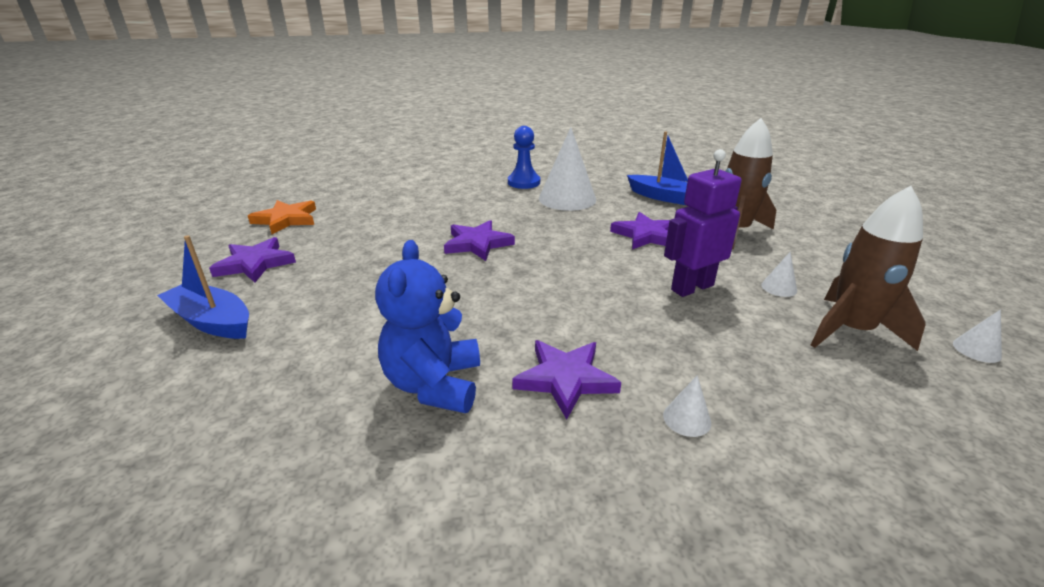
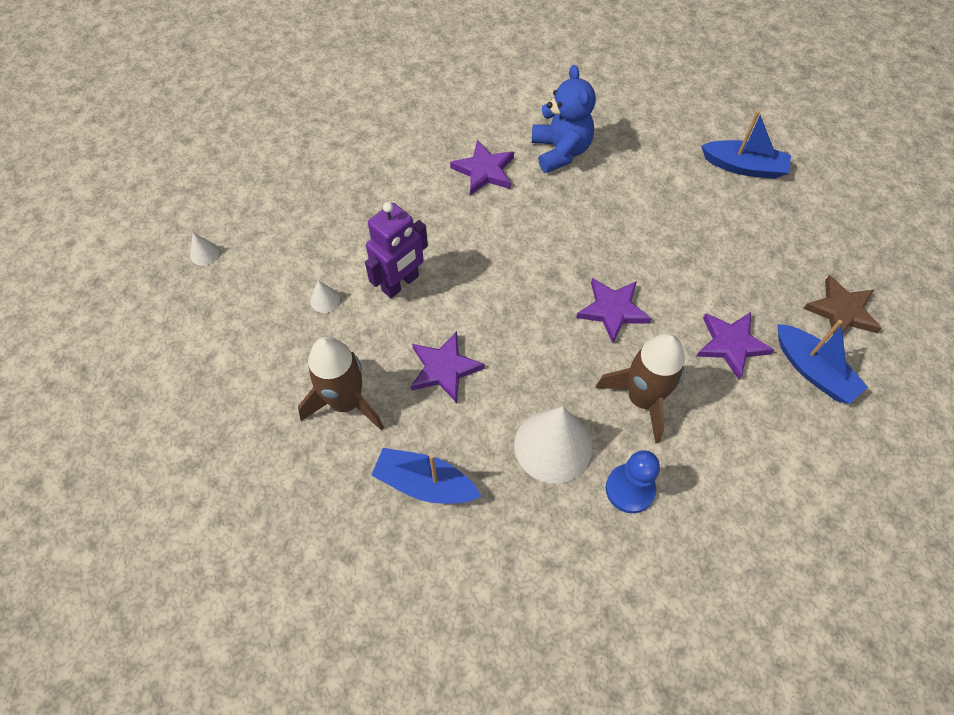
camera: 165 degrees right, 30 degrees up
(255, 263) = (788, 233): purple star -> purple star (731, 344)
(286, 219) = (842, 311): orange star -> brown star
(351, 201) = (813, 370): none -> blue boat
(687, 419) = (411, 159): white cone -> none
(850, 330) = (286, 255): brown rocket -> brown rocket (642, 399)

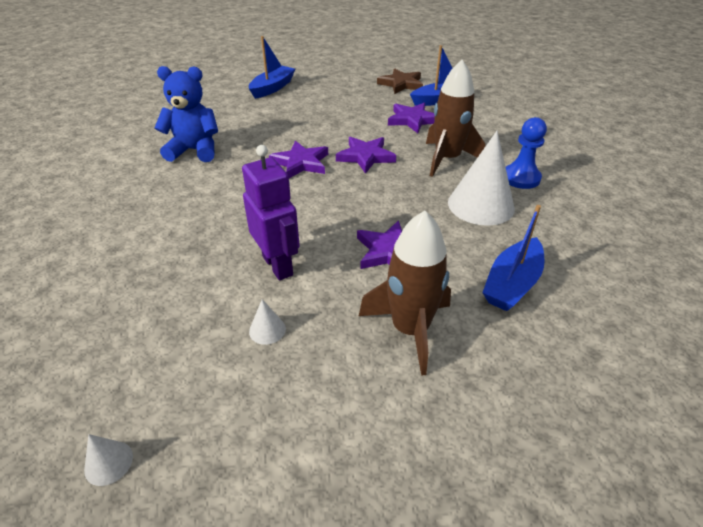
camera: 75 degrees left, 20 degrees down
(484, 171) = (180, 192): purple star -> purple star (301, 163)

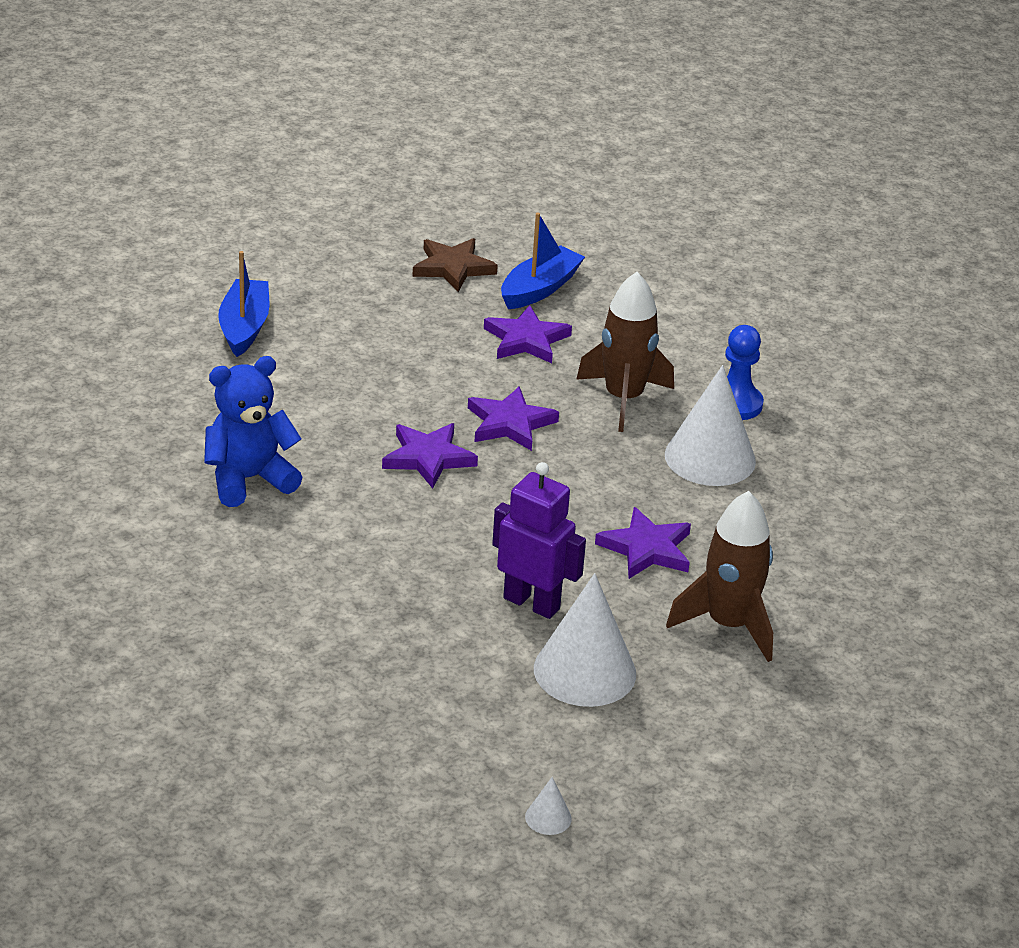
camera: 30 degrees left, 5 degrees down
(267, 330) = (585, 671): white cone -> white cone, size x2.38
(512, 283) = (800, 546): blue boat -> none

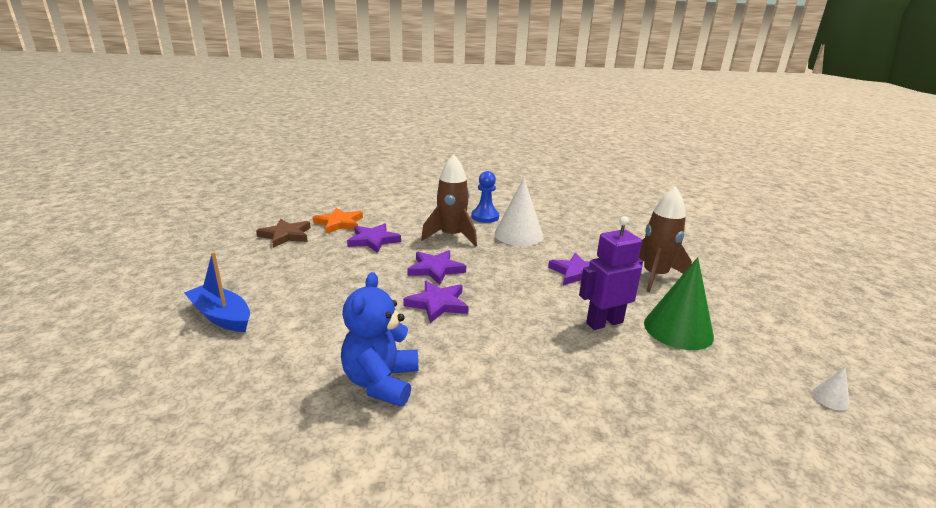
camera: 55 degrees left, 10 degrees down
(539, 289) = (339, 223): blue boat -> orange star
(585, 671) = (678, 329): white cone -> green cone

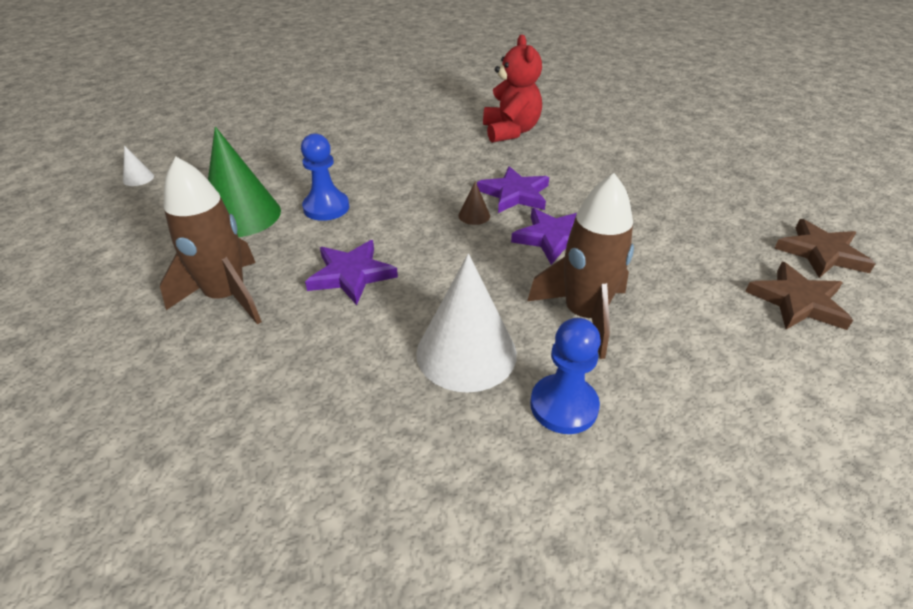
camera: 165 degrees right, 15 degrees up
(221, 316) = (693, 148): blue boat -> none
(339, 223) = (797, 301): orange star -> brown star
(373, 240) = (692, 273): purple star -> none
(381, 382) = (510, 131): blue teddy bear -> red teddy bear
(481, 293) = (474, 215): none -> brown cone
(604, 322) = (326, 207): purple robot -> blue pawn

